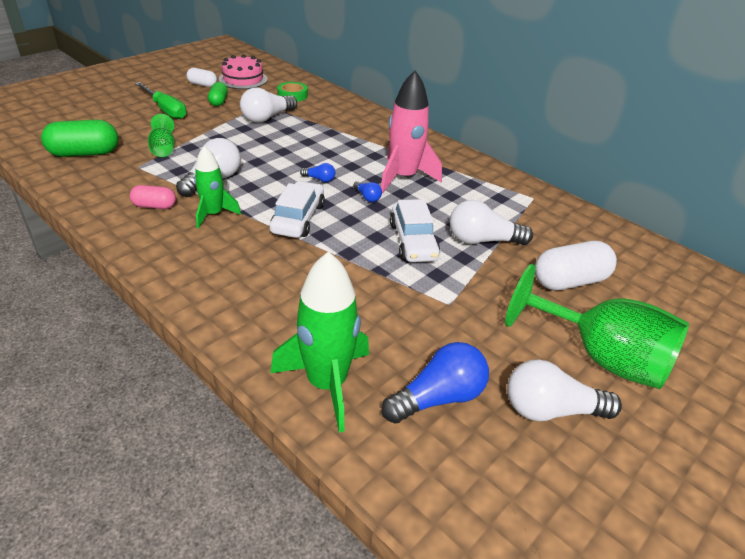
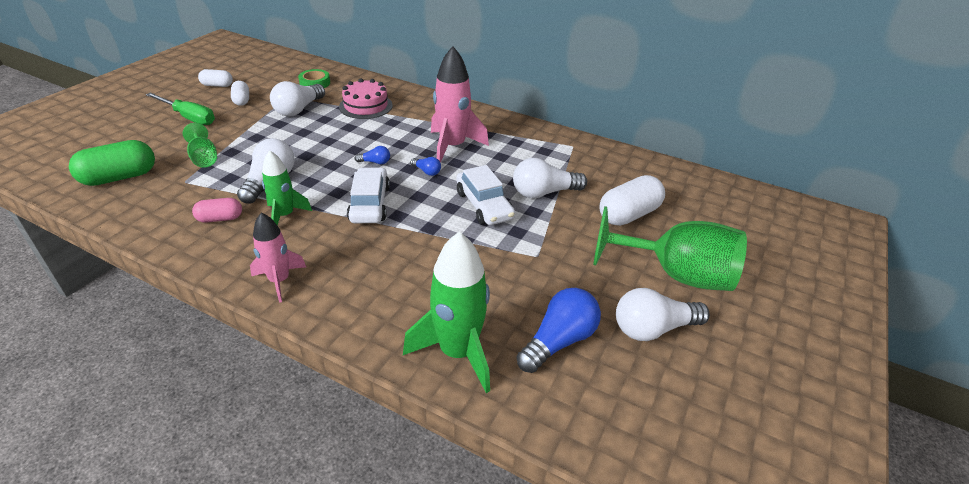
camera: 15 degrees left, 0 degrees up
(183, 274) = (279, 281): none -> pink rocket
(218, 101) = (242, 100): green capsule -> white capsule
(243, 79) = (257, 74): pink cake -> pink cake (366, 106)

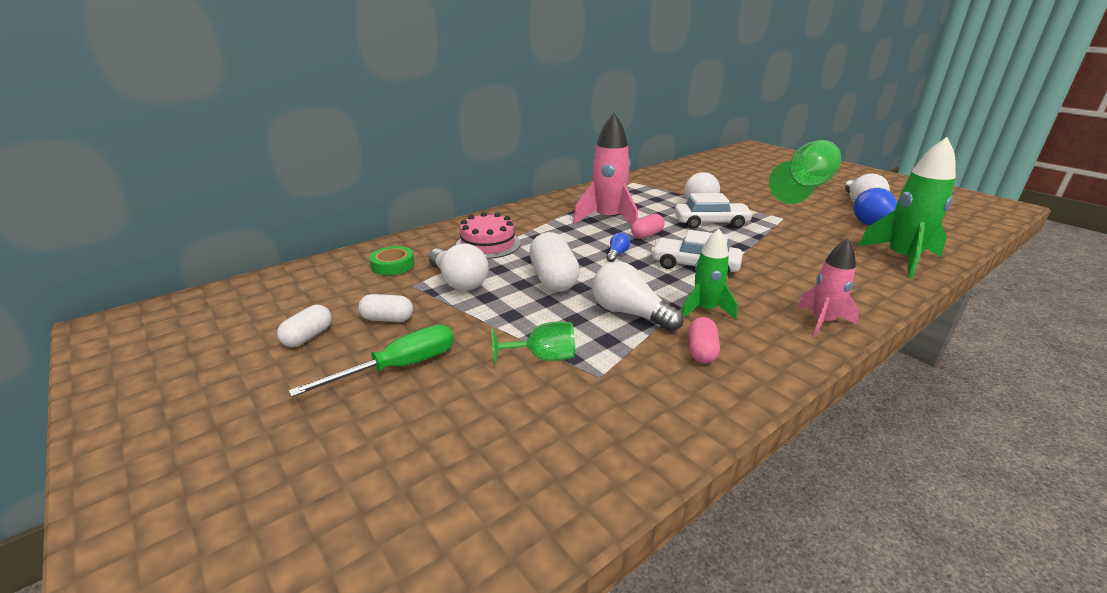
camera: 65 degrees left, 10 degrees down
(119, 177) = (556, 441): green capsule -> none
(427, 171) = (647, 235): blue light bulb -> pink capsule
(629, 215) = (735, 185): white capsule -> white capsule (553, 279)

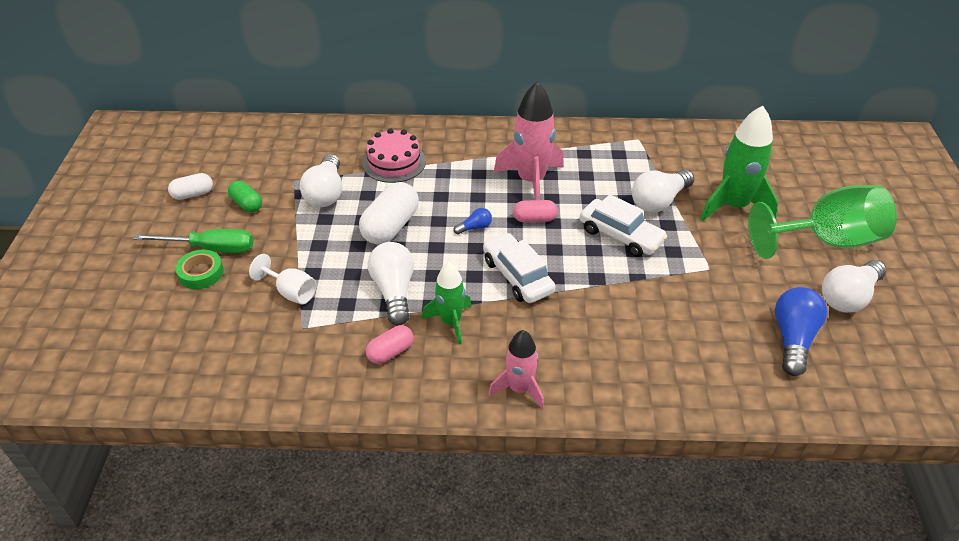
camera: 40 degrees right, 15 degrees up
(387, 319) = (247, 204): white capsule -> green capsule
(393, 265) = (305, 151): green tape -> green tape (201, 273)
(543, 357) = (291, 292): green goblet -> white goblet
(902, 259) = (729, 384): green rocket -> green rocket (733, 206)

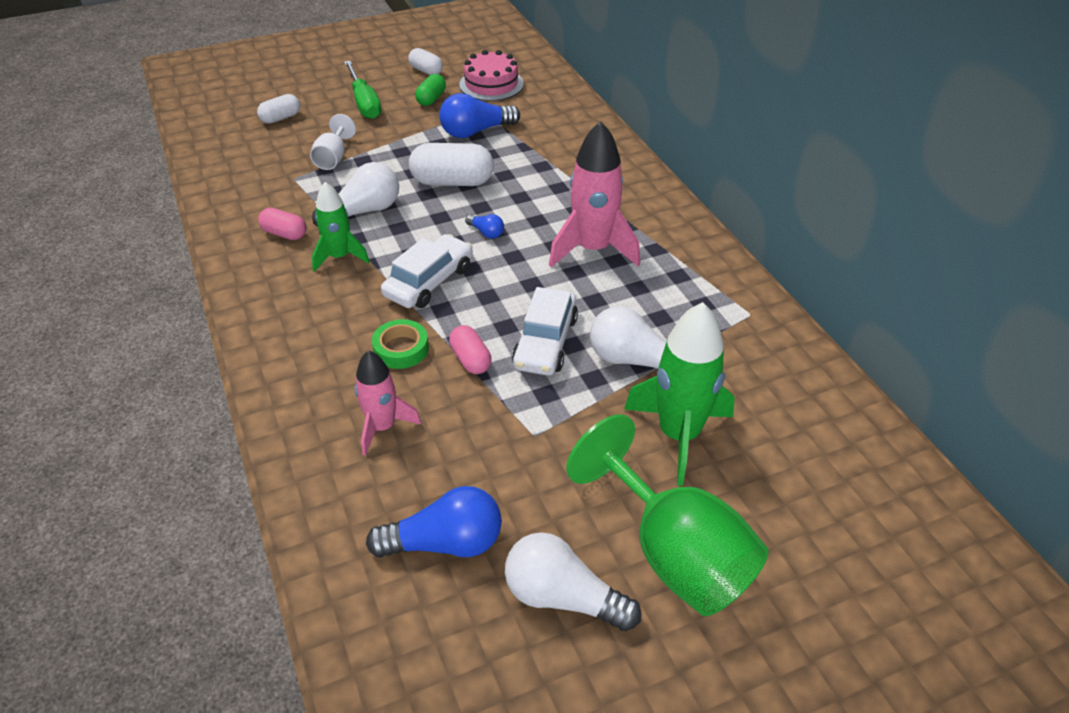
camera: 65 degrees right, 0 degrees up
(181, 315) = (281, 118): none -> white capsule
(201, 273) = (332, 109): green tape -> green tape (401, 349)
(326, 193) = (475, 131): white light bulb -> blue light bulb
(394, 162) = (551, 153): pink cake -> pink cake (491, 84)
(519, 389) = (269, 326): pink rocket -> pink rocket (382, 427)
(534, 219) = (528, 269): pink capsule -> pink capsule (470, 359)

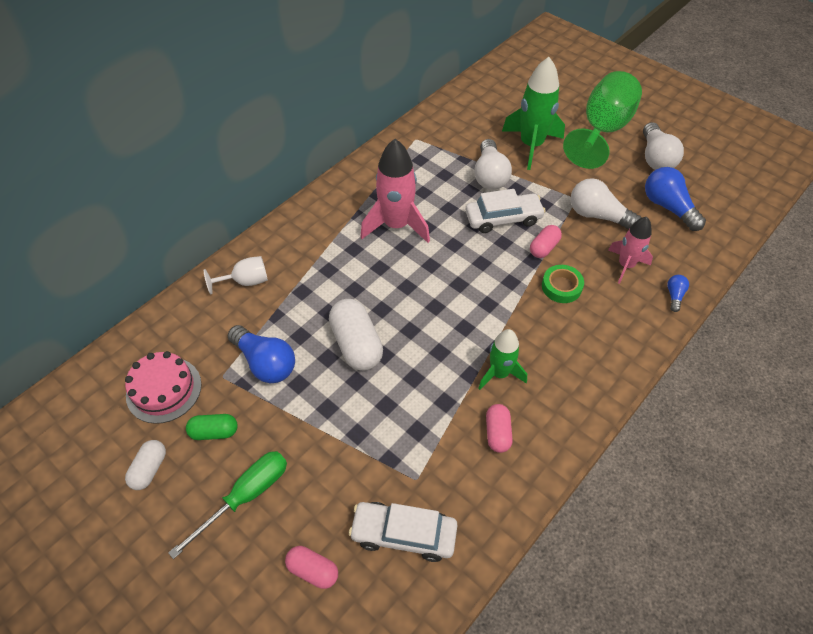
camera: 115 degrees left, 10 degrees up
(281, 118) = (313, 570): white capsule -> pink capsule
(333, 158) = (366, 463): white goblet -> white goblet (246, 281)
(363, 212) = (434, 389): white light bulb -> white light bulb (598, 216)
(429, 281) = (489, 302): white car -> white car (403, 534)
(486, 232) = (412, 292): blue light bulb -> blue light bulb (674, 296)

